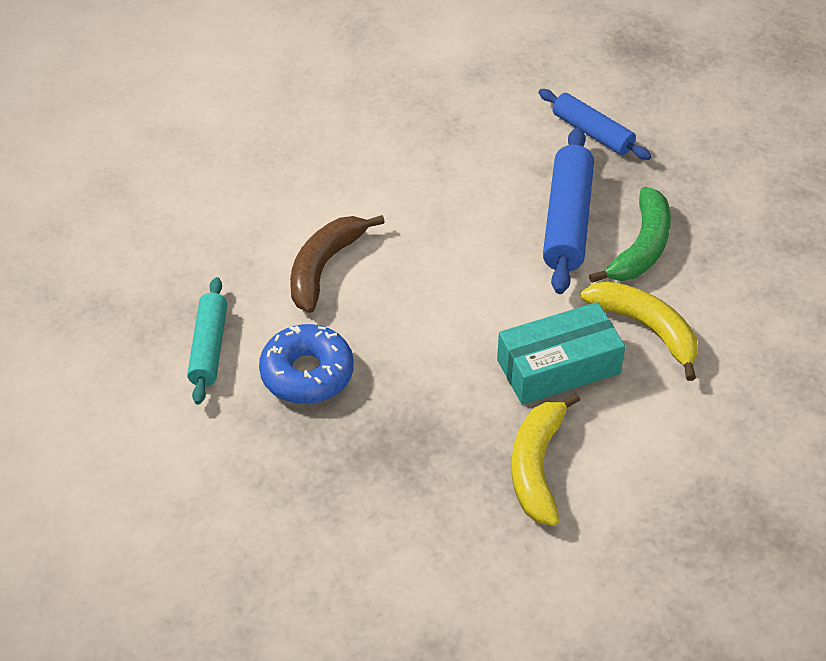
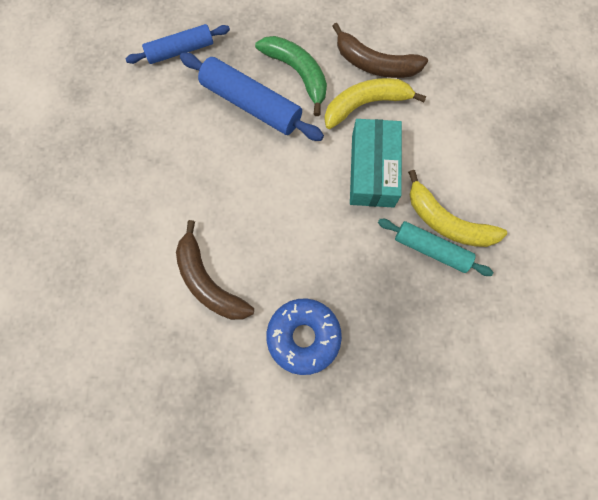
camera: 65 degrees left, 25 degrees up
(209, 348) = (245, 400): turquoise rolling pin -> turquoise rolling pin (431, 249)
(713, 318) = (375, 64): none -> brown banana

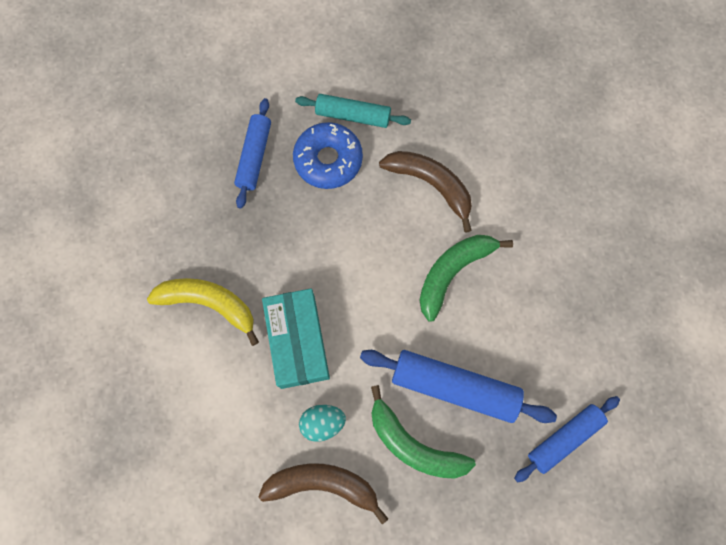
camera: 165 degrees right, 0 degrees up
(219, 194) = (452, 272): none -> green banana
(365, 104) = (322, 423): yellow banana -> turquoise egg
(380, 361) = (254, 157): none -> blue rolling pin
(431, 249) = (221, 270): turquoise rolling pin -> turquoise rolling pin (353, 115)

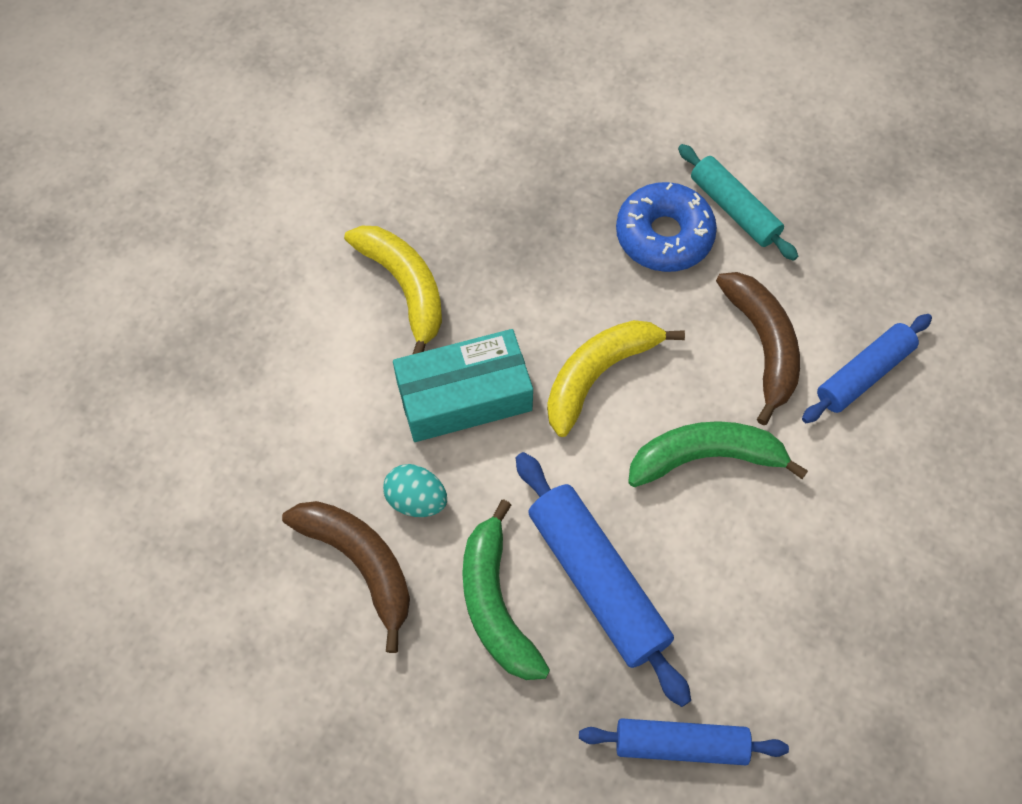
camera: 40 degrees right, 10 degrees down
(254, 157) = (584, 176): blue rolling pin -> blue rolling pin (863, 374)
(298, 341) = (464, 396): turquoise box -> turquoise box turned 45 degrees clockwise
(359, 270) = (598, 375): none -> yellow banana

